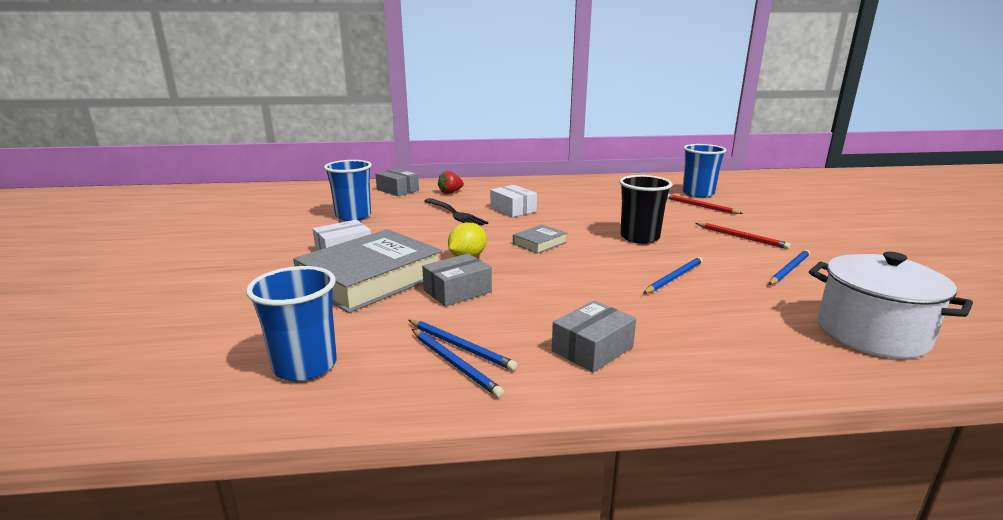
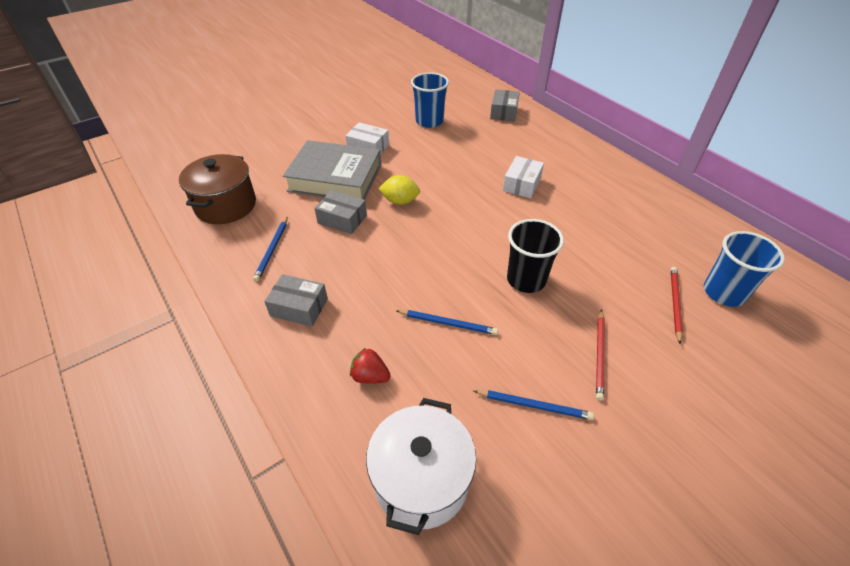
camera: 60 degrees right, 25 degrees up
(305, 366) = (226, 205): blue cup -> brown pot
(450, 192) = (527, 137): red strawberry -> red strawberry (370, 376)
(454, 364) = (252, 255): blue pencil -> none
(455, 214) = (480, 161): black fork -> none
(539, 243) = (458, 225): grey book -> none

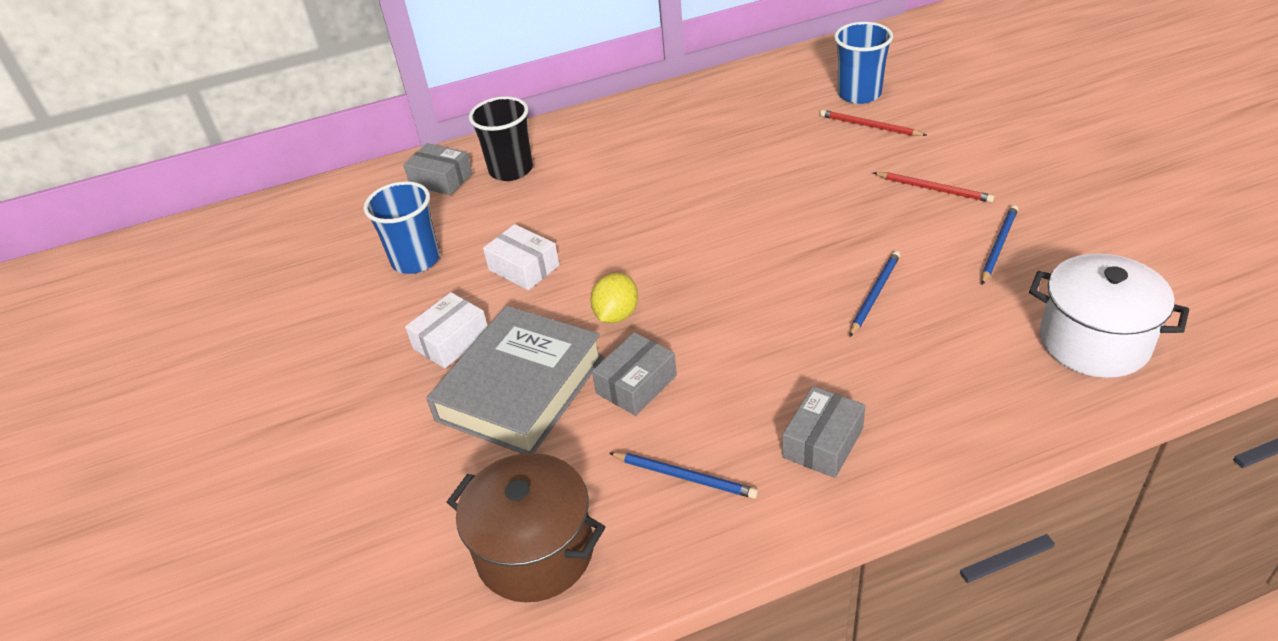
camera: 70 degrees left, 5 degrees down
(370, 376) = (953, 373): red strawberry -> none
(521, 184) = (627, 192): white box -> white box (524, 268)
(526, 279) = (812, 220): black cup -> black cup (511, 170)

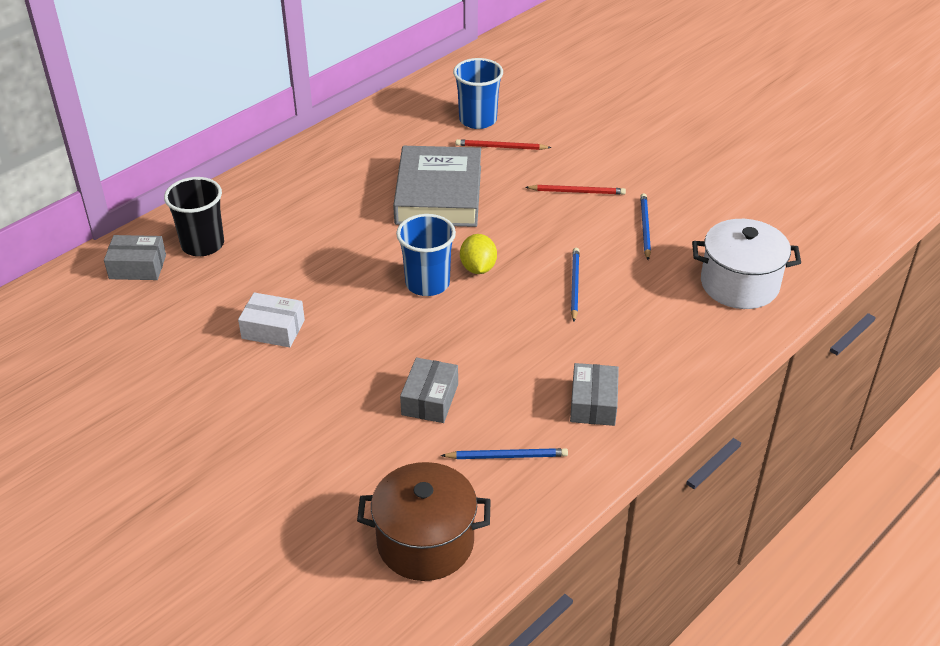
camera: 30 degrees left, 0 degrees up
(416, 260) = (164, 346): blue cup -> blue cup (427, 283)
(451, 341) = (247, 406): white box -> none
(520, 388) = (335, 428): grey book -> grey book (438, 195)
(616, 315) = (380, 349): yellow lemon -> yellow lemon (478, 268)

